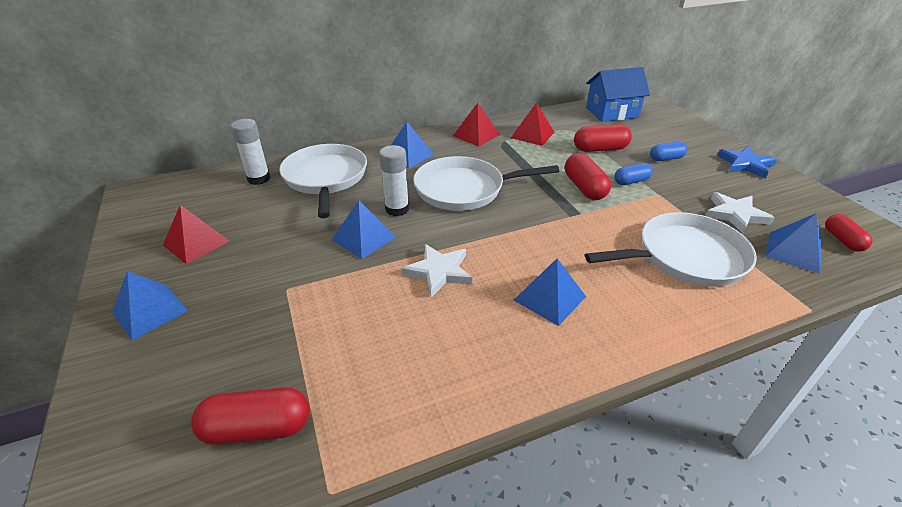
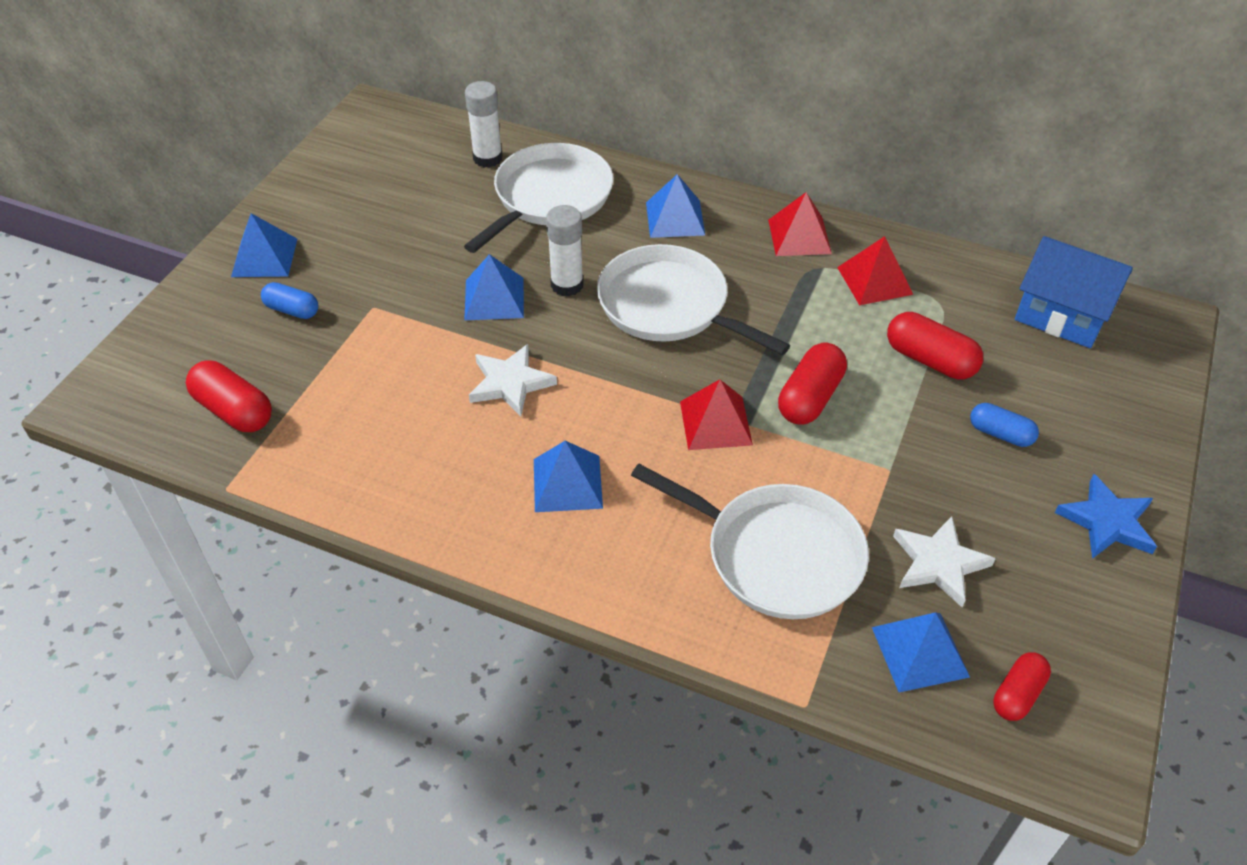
camera: 45 degrees right, 10 degrees up
(196, 243) = (359, 207): red pyramid -> red pyramid (715, 422)
(631, 181) = (886, 430): blue capsule -> blue capsule (292, 310)

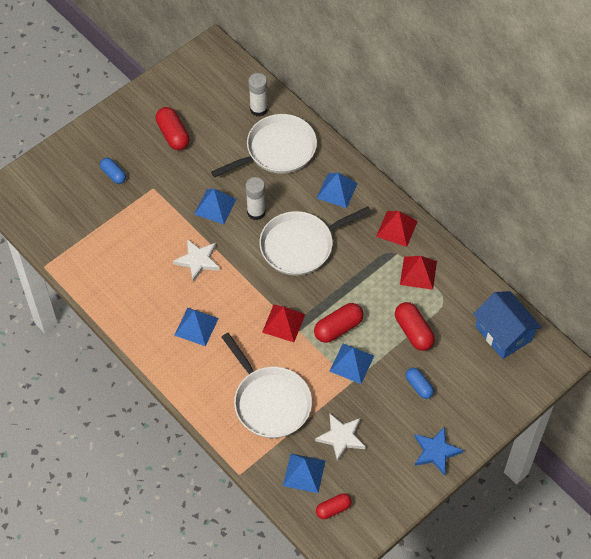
camera: 25 degrees right, 10 degrees up
(234, 411) = (63, 224): red capsule -> red capsule (173, 135)
(264, 257) = (113, 135): blue pyramid -> blue pyramid (352, 363)
(668, 306) = (300, 246): white pan -> white pan turned 90 degrees counterclockwise

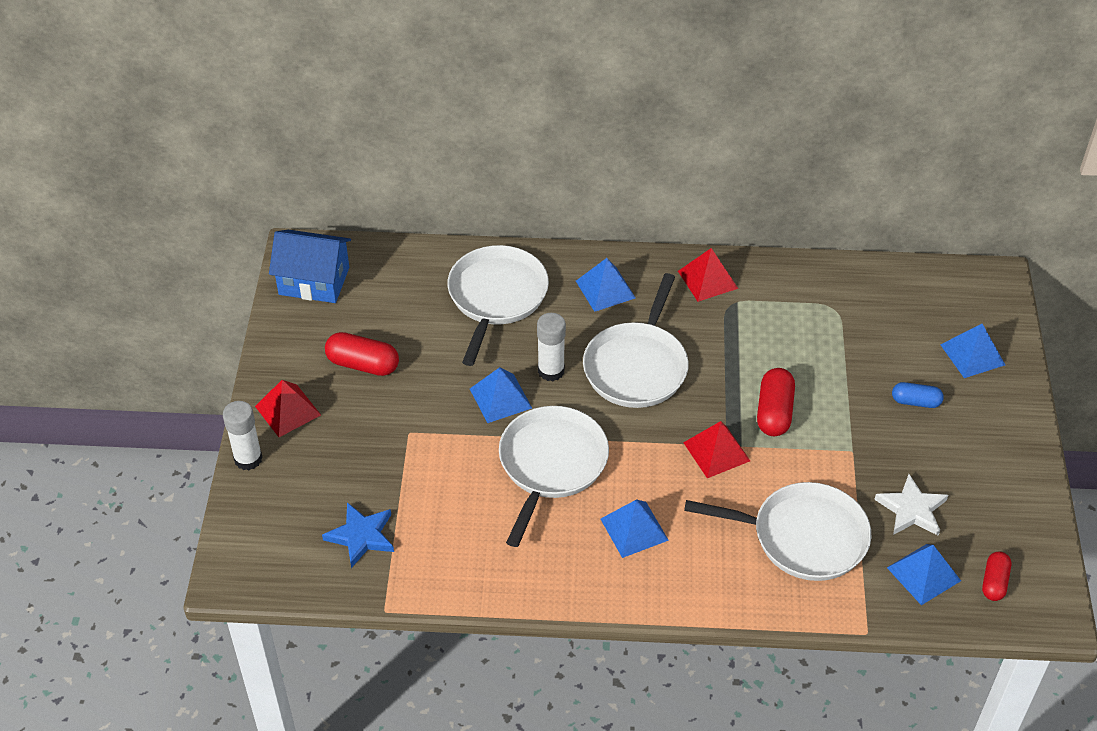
camera: 45 degrees left, 10 degrees down
(113, 174) = (345, 453): blue capsule -> none
(198, 260) = (551, 464): white star -> white pan
(258, 109) = (426, 274): white glue stick -> white glue stick (248, 459)
(352, 363) = (829, 433): blue pyramid -> blue pyramid (972, 354)
(413, 332) = (845, 357): red capsule -> none
(418, 273) = (779, 302): red pyramid -> red pyramid (287, 410)
(436, 452) = (1008, 446): blue star -> blue star (361, 536)
(503, 333) = (923, 294): blue house -> blue house (314, 281)

